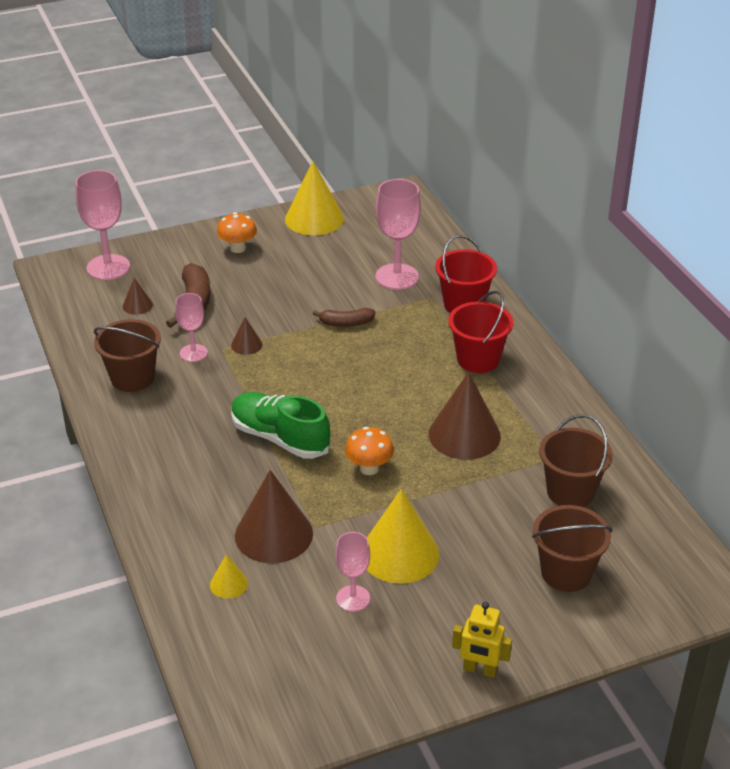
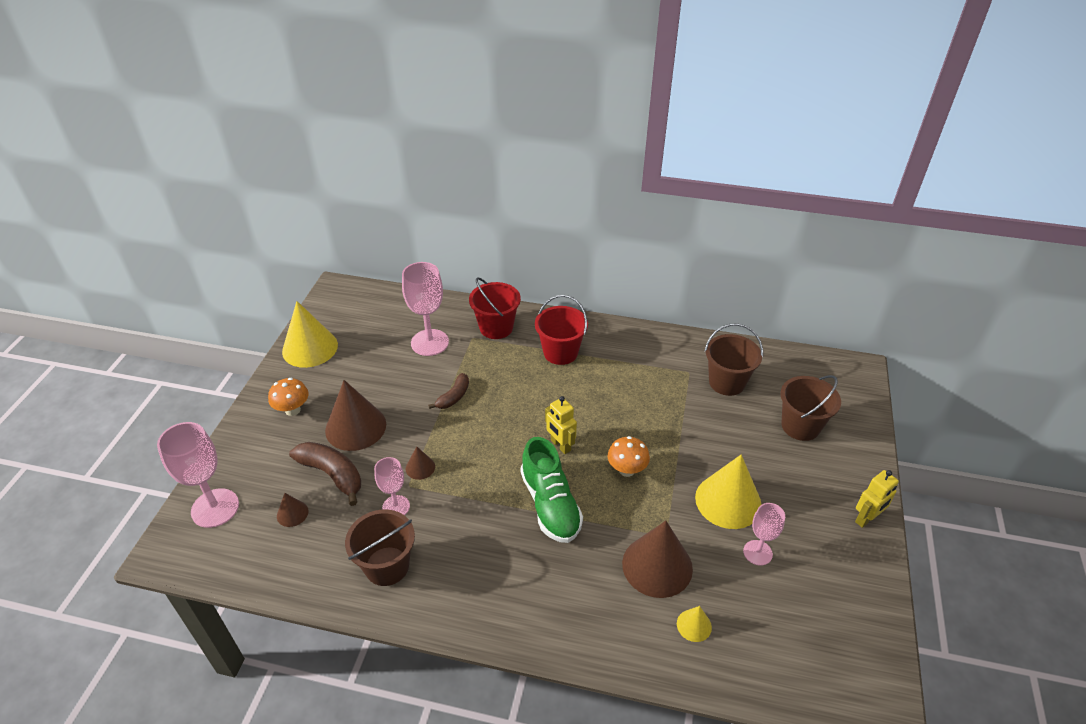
camera: 55 degrees left, 5 degrees up
(280, 438) = (550, 504): green shoe -> green shoe turned 90 degrees counterclockwise
(356, 413) = (560, 445): none -> yellow robot
(464, 435) = (632, 401): brown cone -> brown cone (355, 427)

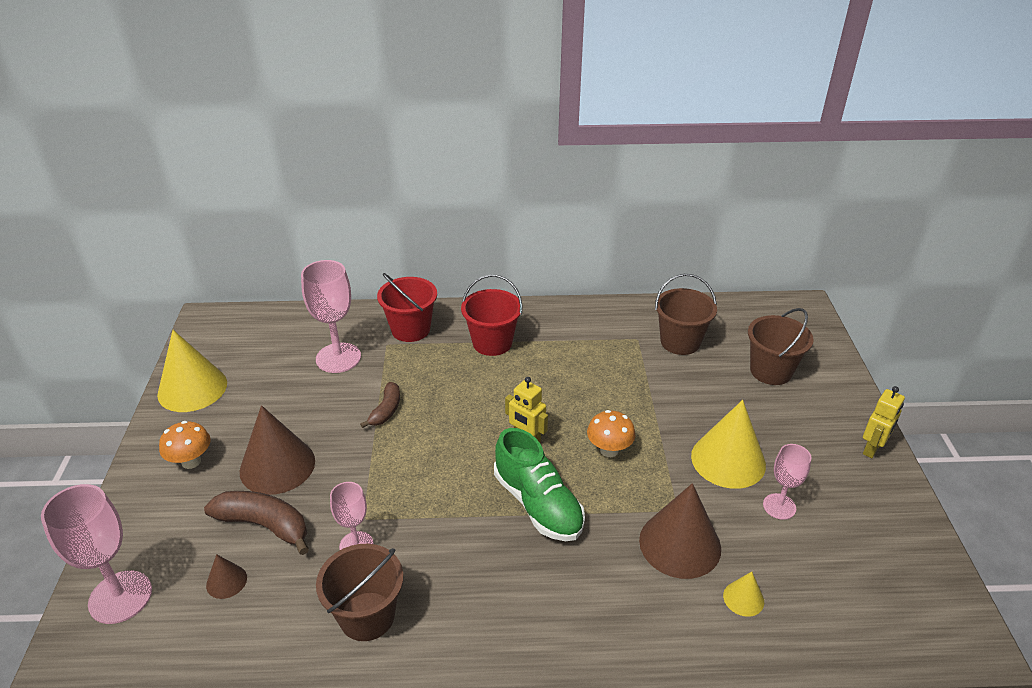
camera: 15 degrees left, 5 degrees down
(420, 467) = (371, 495): brown cone -> none

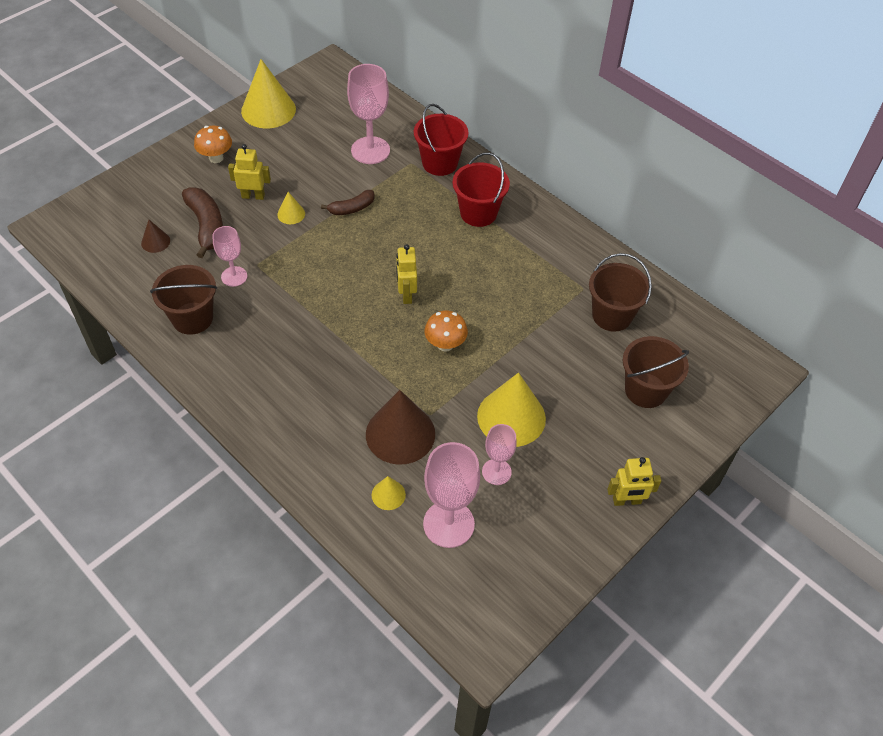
camera: 45 degrees right, 15 degrees up
(120, 597) = (105, 209): pink goblet -> pink goblet (448, 524)
(277, 466) = (253, 196): brown cone -> yellow robot
(336, 453) = (291, 214): none -> yellow cone
(538, 504) = (355, 339): green shoe -> none

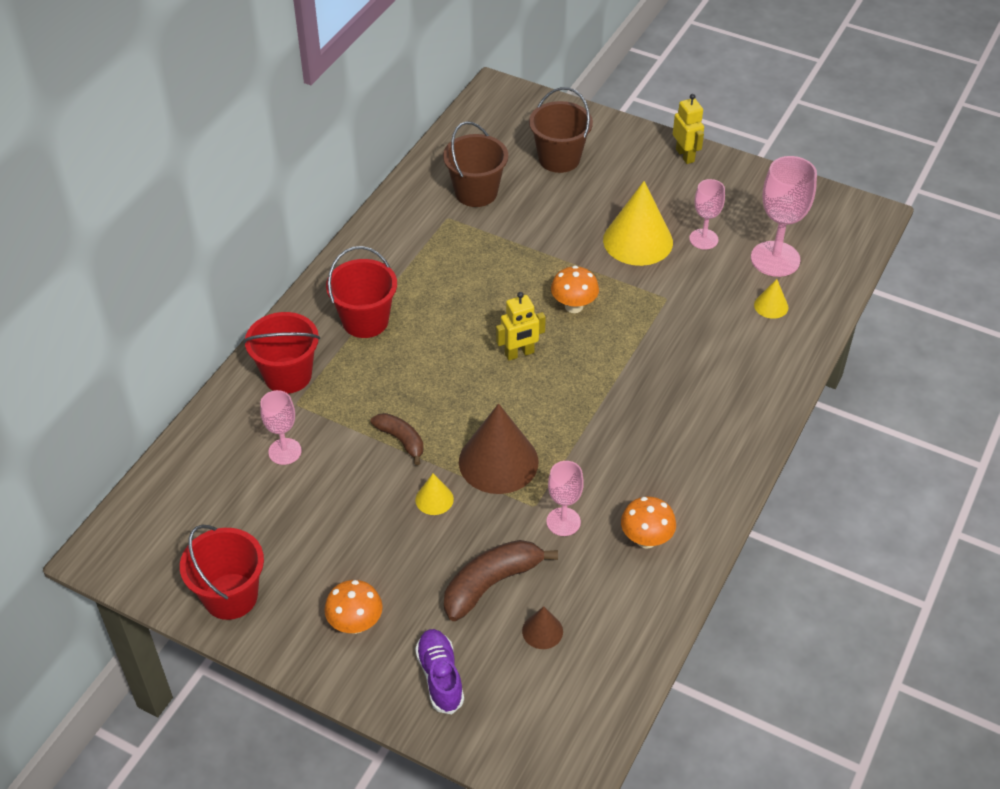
camera: 105 degrees left, 5 degrees down
(155, 187) = (440, 677): none -> purple shoe
(192, 318) = (646, 539): brown bucket -> orange mushroom
(253, 196) = (416, 552): yellow robot -> none
(268, 110) = (230, 596): yellow cone -> red bucket
(370, 150) = (285, 451): pink goblet -> pink goblet, size x0.60
(400, 434) = (700, 314): brown cone -> brown cone (498, 461)

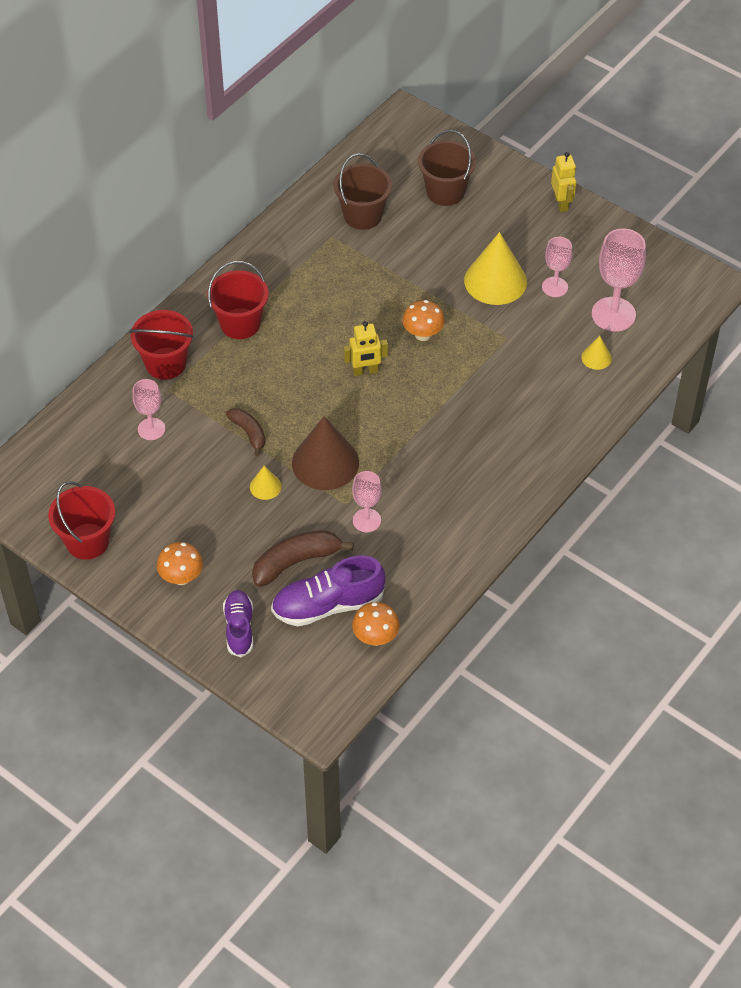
camera: 10 degrees right, 5 degrees up
(542, 631) = (328, 605): brown cone -> purple shoe
(646, 539) = (431, 545): orange mushroom -> orange mushroom (375, 637)

